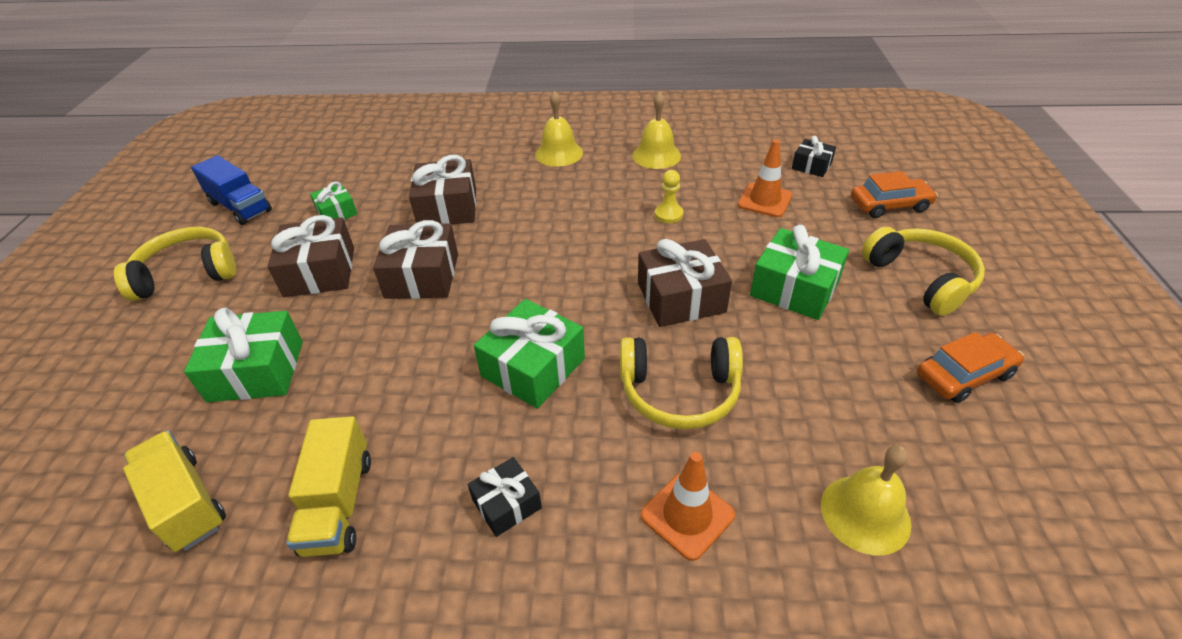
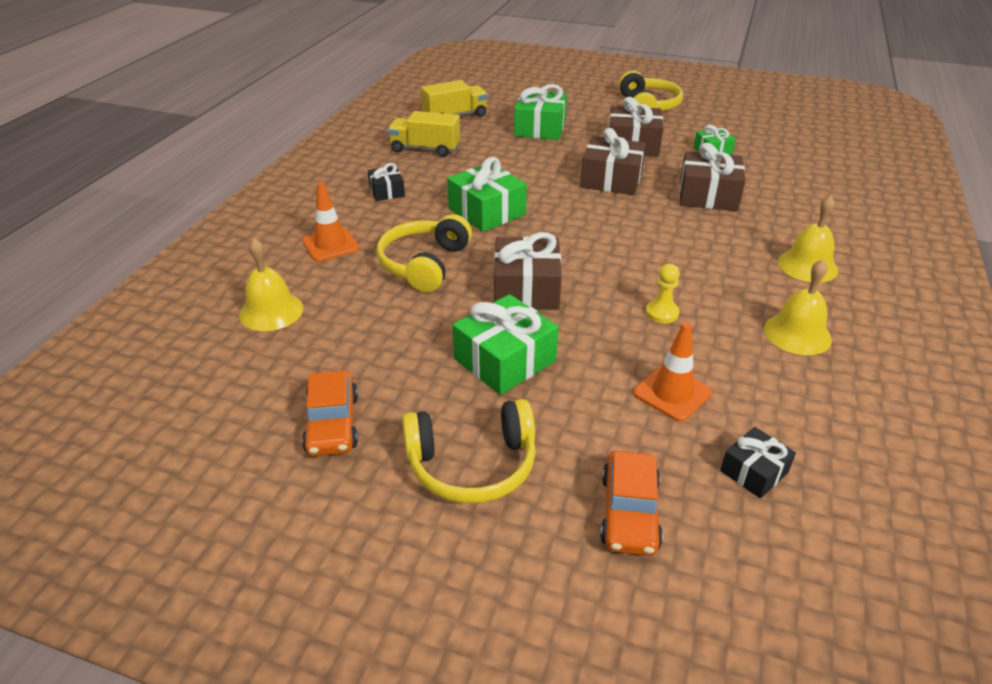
camera: 105 degrees right, 5 degrees down
(240, 207) = (729, 118): blue truck -> none

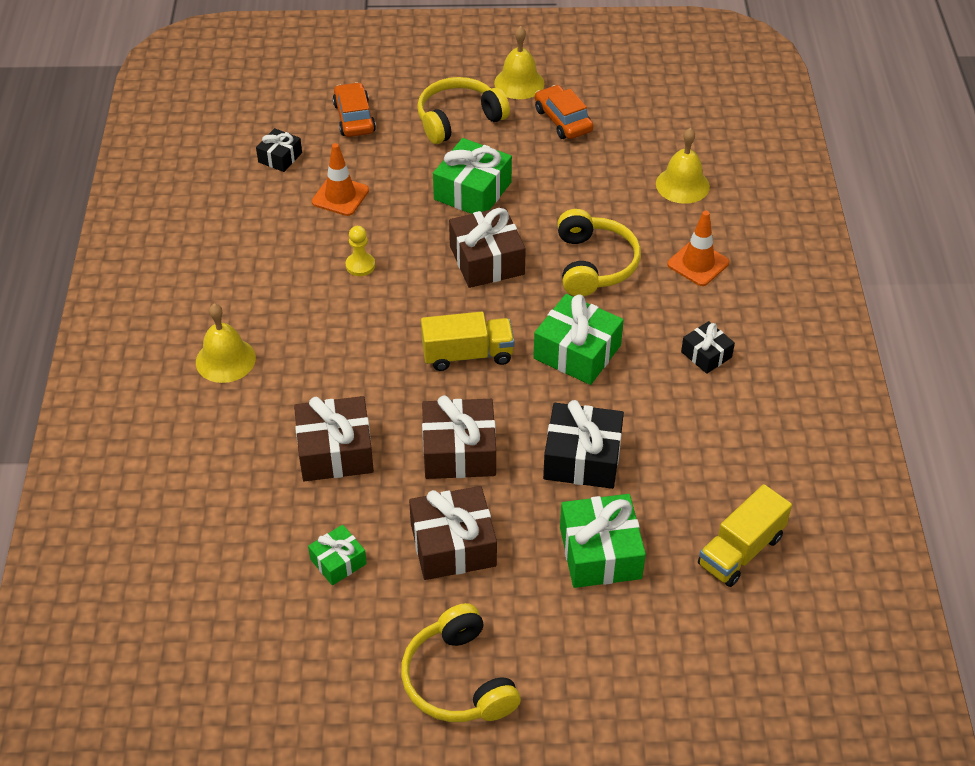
camera: 160 degrees right, 10 degrees up
(425, 149) = (723, 451): yellow truck -> yellow truck (467, 355)
(523, 162) = (582, 458): none -> black gift
(797, 334) = (243, 273): yellow bell -> yellow bell (519, 83)

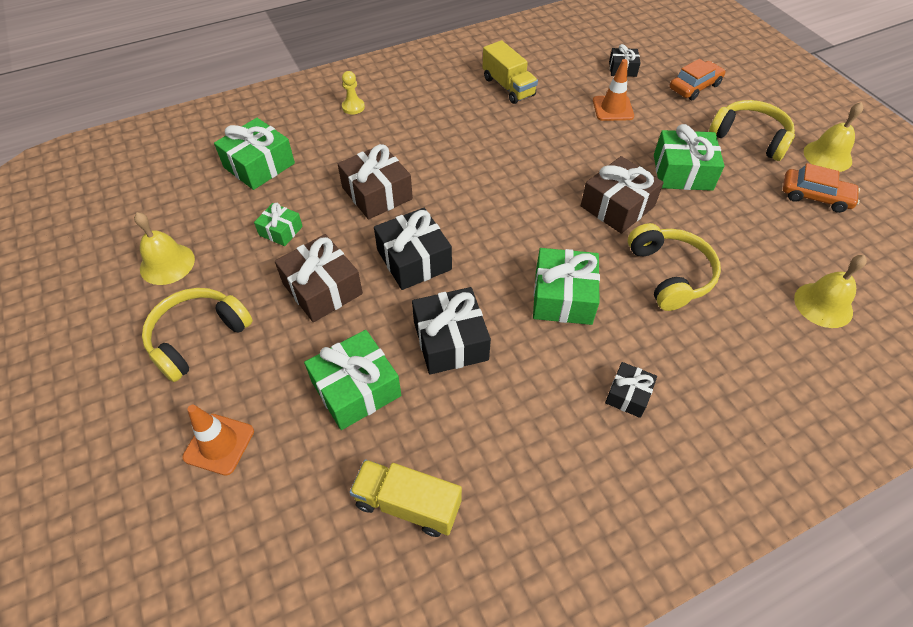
camera: 65 degrees right, 5 degrees up
(203, 556) = (259, 165): none -> green gift
(225, 360) = (425, 113): yellow bell -> yellow bell (167, 264)
(360, 265) = (556, 142): yellow pawn -> yellow pawn (353, 107)
(459, 451) = (414, 260): brown gift -> black gift
(467, 355) = (512, 230): yellow truck -> yellow truck (508, 87)
(563, 120) = (815, 196): orange car -> orange car turned 75 degrees clockwise
(594, 264) = (669, 274): yellow headphones -> yellow headphones turned 75 degrees counterclockwise
(698, 263) = (735, 350): orange traffic cone -> orange traffic cone (219, 444)

